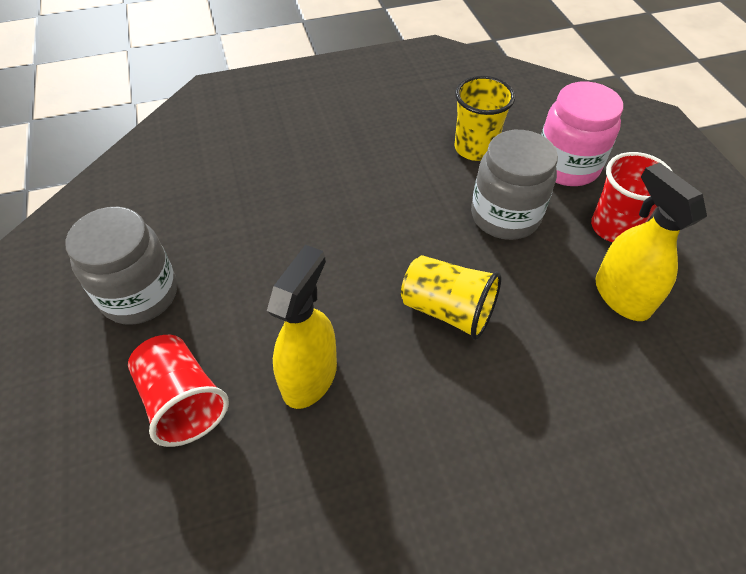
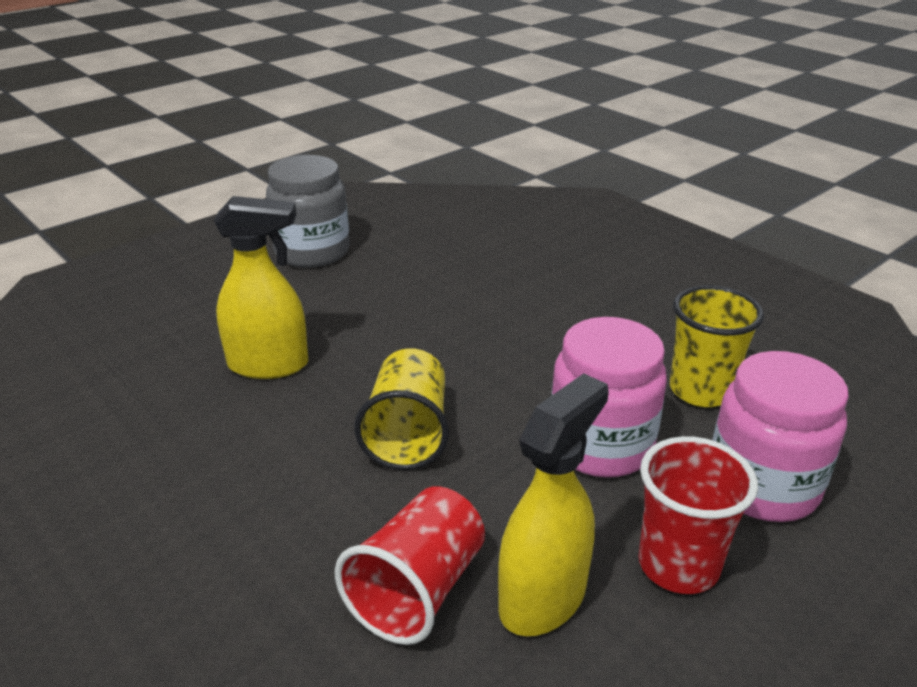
camera: 65 degrees right, 20 degrees down
(183, 401) = (213, 307): red cup -> red cup (417, 590)
(505, 216) = (600, 446): grey jar -> pink jar

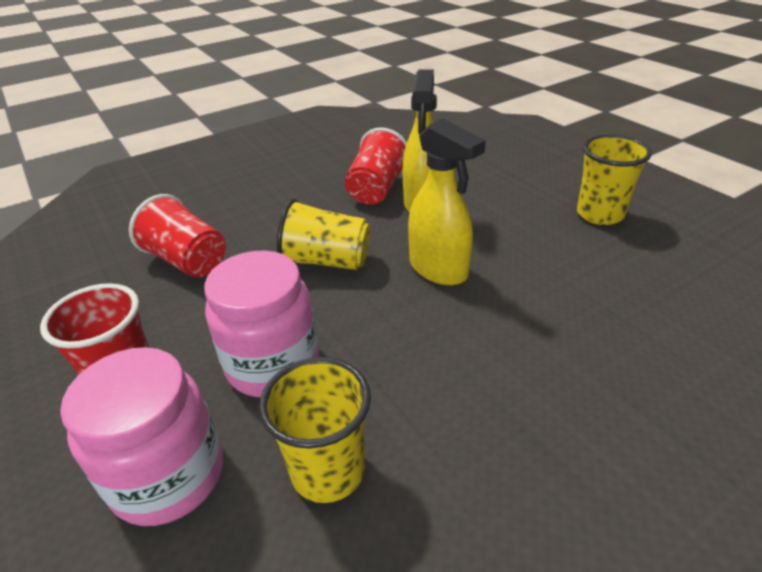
camera: 100 degrees right, 5 degrees up
(220, 408) = (377, 189): none -> red cup
(312, 252) = (599, 214): grey jar -> yellow cup
(543, 598) = (148, 309): yellow spray bottle -> yellow spray bottle (438, 269)

